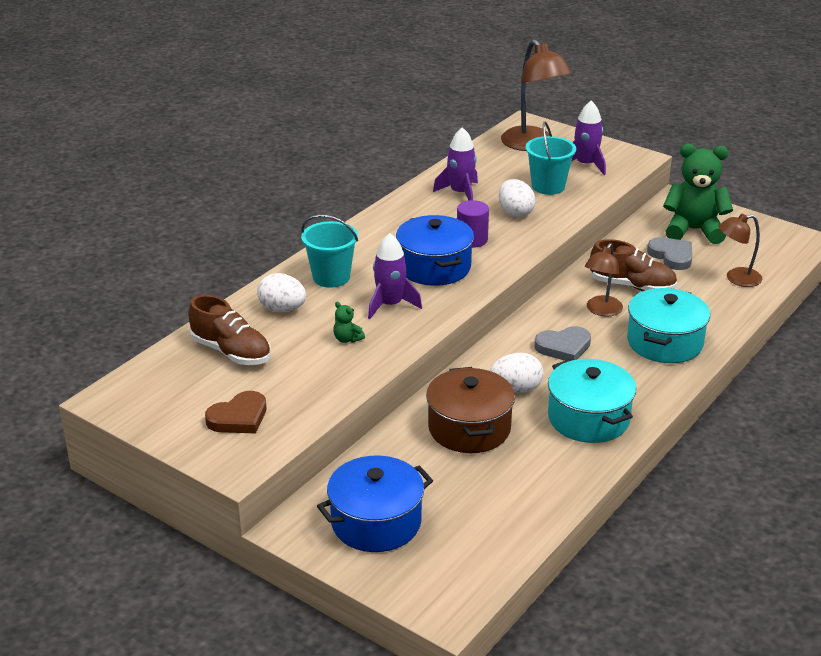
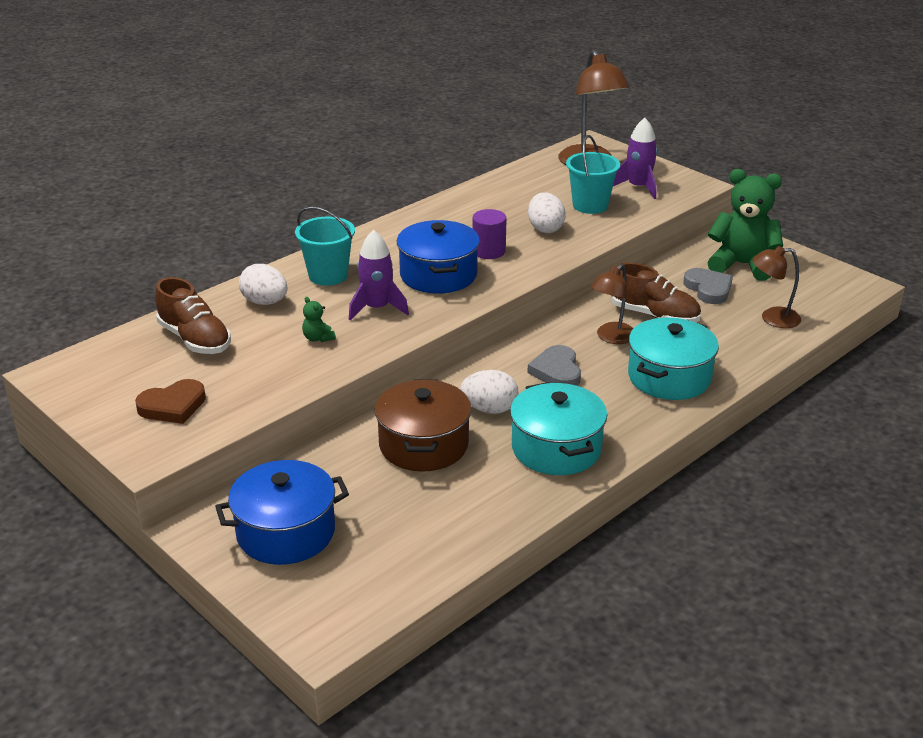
camera: 10 degrees right, 0 degrees up
(460, 193) = (495, 205): purple rocket -> none
(563, 347) = (557, 371): grey heart -> grey heart turned 90 degrees clockwise

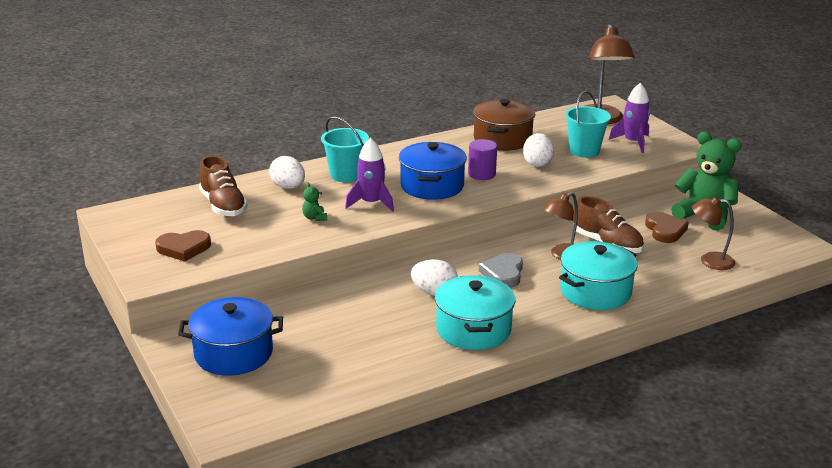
camera: 15 degrees right, 5 degrees down
(424, 445) = (369, 310): brown pot -> brown pot (502, 139)
(708, 289) = (665, 230): grey heart -> brown heart

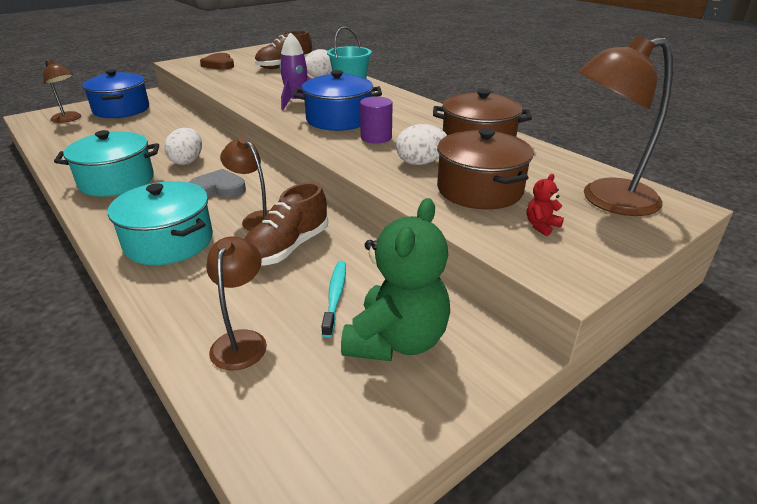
camera: 80 degrees right, 5 degrees up
(254, 393) = (69, 119): none -> brown lamp
(315, 218) = (266, 88): green teddy bear -> none
(584, 151) = (479, 190): turquoise bucket -> brown pot
(633, 142) = (541, 226): purple rocket -> red teddy bear
(665, 230) = (335, 296): brown heart -> turquoise toothbrush

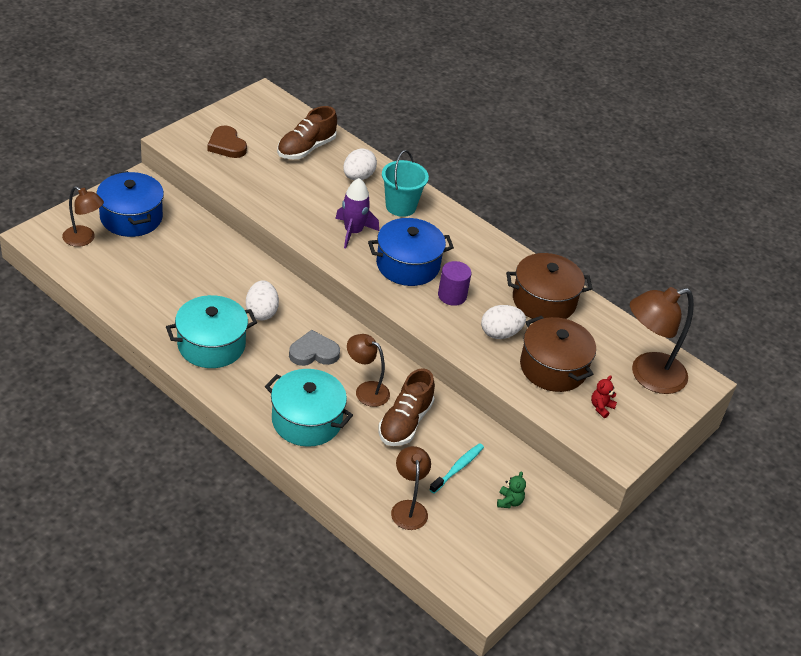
camera: 15 degrees left, 10 degrees up
(335, 296) = (458, 468): turquoise toothbrush -> turquoise toothbrush turned 45 degrees clockwise
(396, 340) = (509, 501): green teddy bear -> green teddy bear, size x0.40

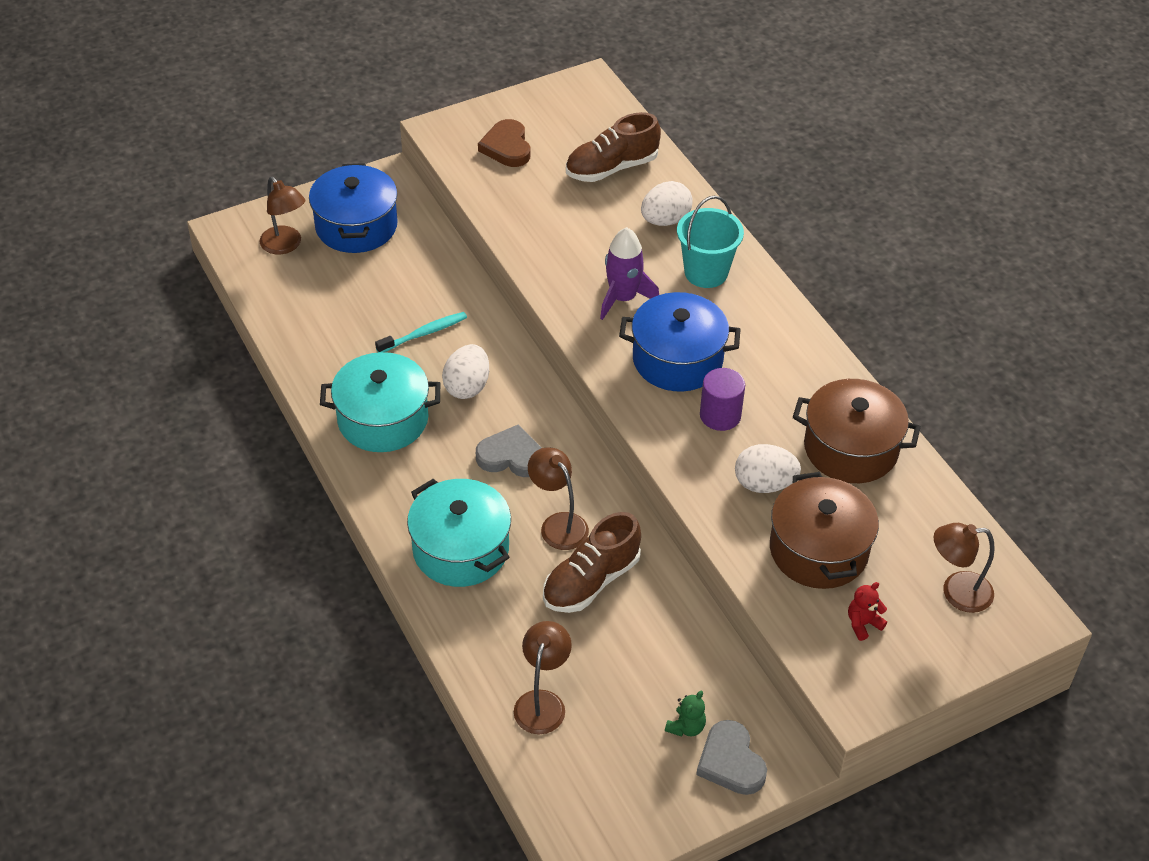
camera: 25 degrees right, 5 degrees up
(458, 468) = (635, 662): turquoise toothbrush -> turquoise toothbrush (424, 333)
(547, 516) = (731, 762): none -> grey heart
(648, 376) = (956, 592): brown lamp -> brown lamp, size x0.60

